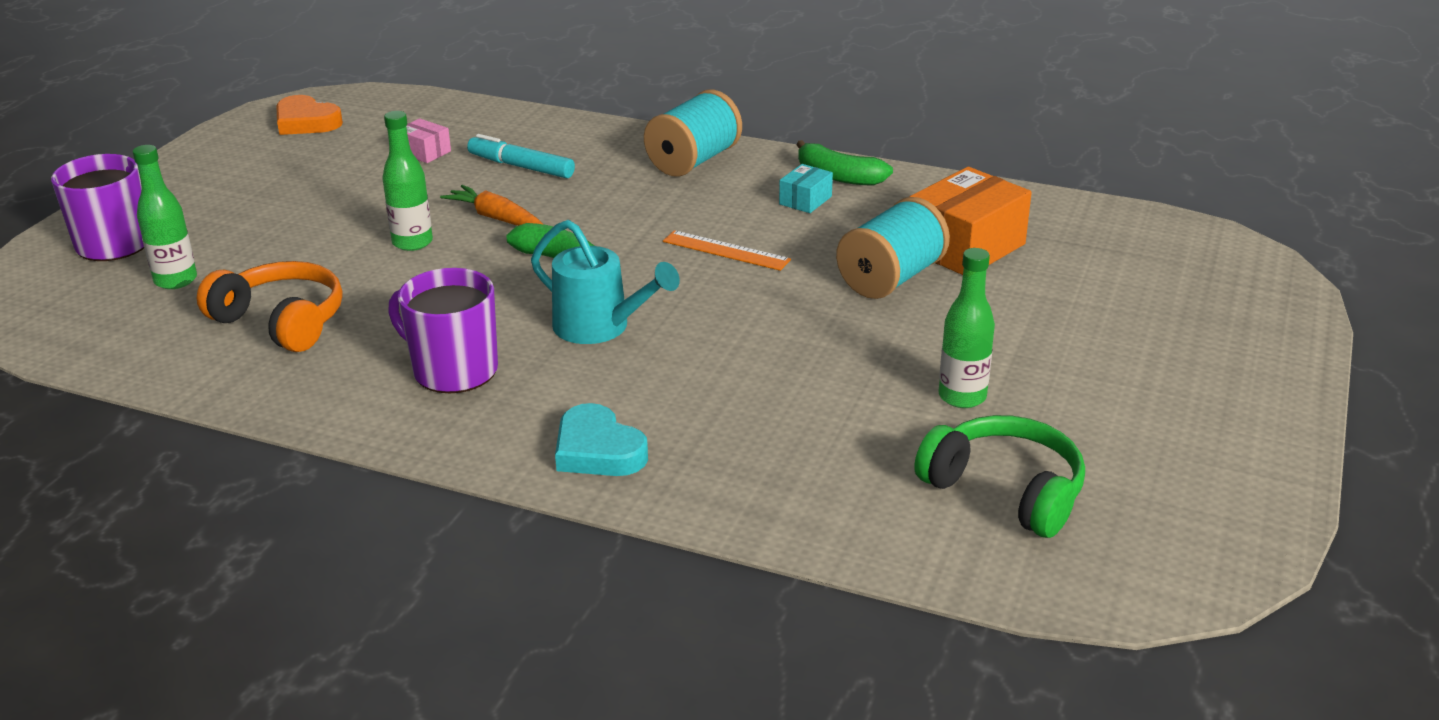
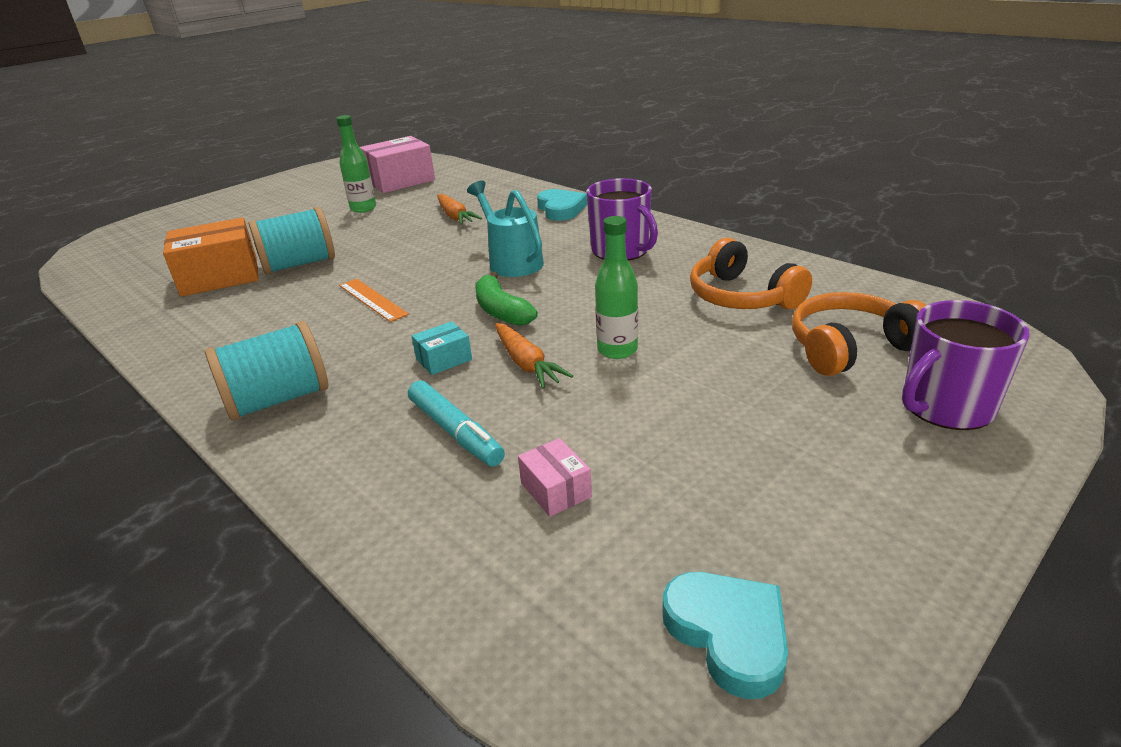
camera: 155 degrees left, 0 degrees up
(176, 280) = (850, 348): green bottle -> orange headphones
(306, 122) = (728, 634): orange heart -> turquoise heart
(771, 402) = (455, 216): none -> orange carrot
(805, 200) = (254, 332): turquoise box -> turquoise box (444, 359)
(839, 176) = (190, 352): green banana -> none
(1005, 491) = (400, 181): green headphones -> pink box

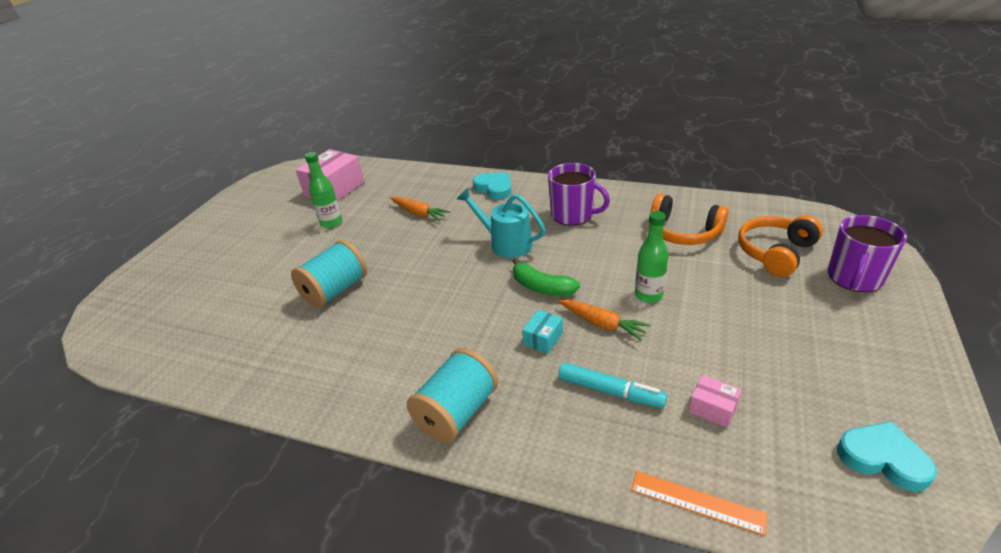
camera: 25 degrees left, 5 degrees up
(220, 277) = (275, 321): orange box -> none
(372, 299) = (434, 305): orange ruler -> orange ruler (697, 502)

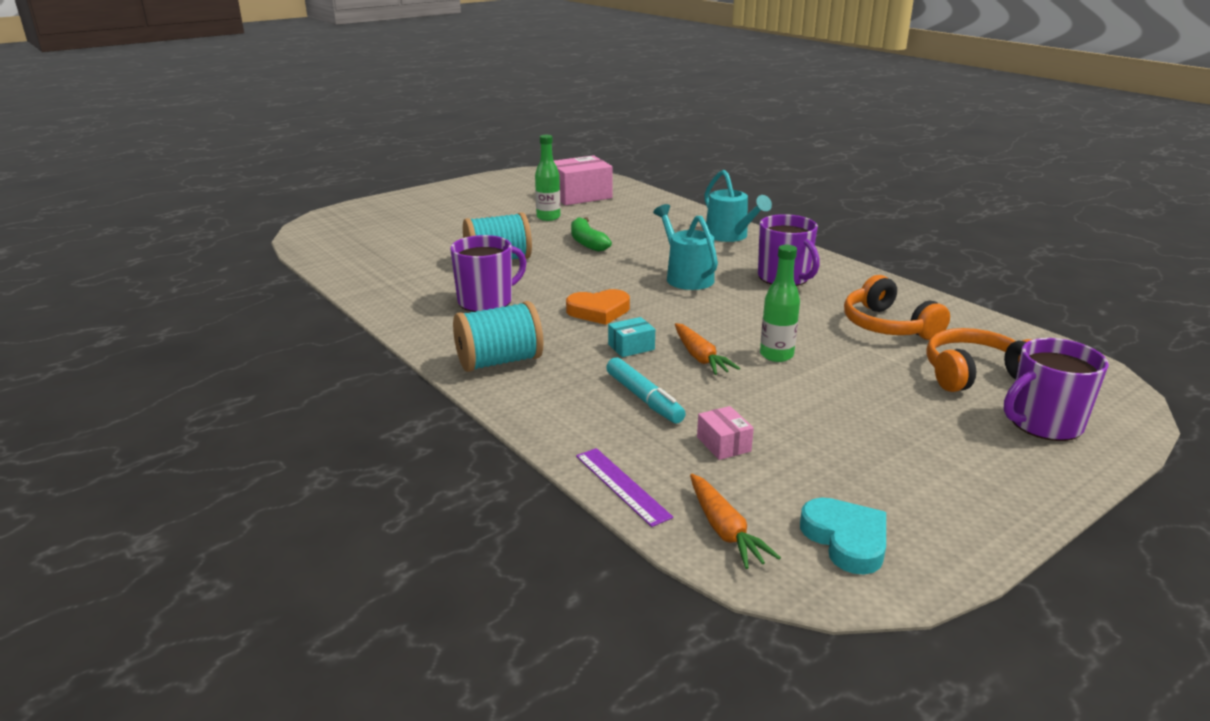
camera: 30 degrees right, 10 degrees down
(373, 344) = (486, 301): none -> purple mug
(419, 213) = (633, 233): orange carrot -> orange carrot (724, 530)
(478, 311) = (599, 311): none -> orange heart
(494, 188) = (730, 236): turquoise heart -> turquoise watering can
(541, 287) = (678, 316): green banana -> green banana (587, 242)
(697, 502) = (622, 486): orange ruler -> purple ruler

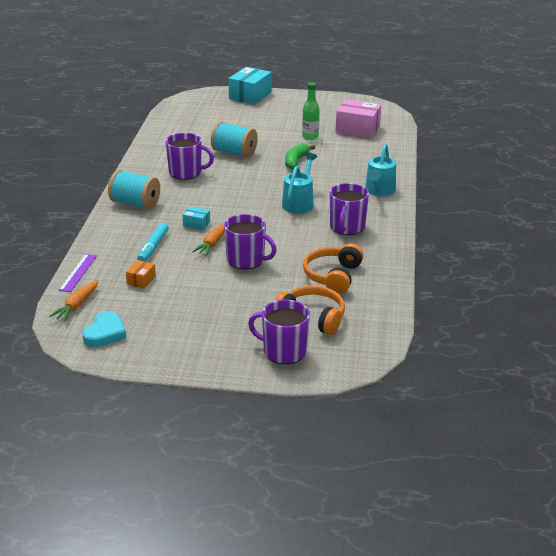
camera: 45 degrees right, 5 degrees up
(387, 204) = (250, 95): none -> turquoise box
(599, 311) = (220, 200): orange heart -> none
(723, 444) = (141, 280): pink box -> orange box
(776, 355) = (246, 260): green bottle -> purple mug

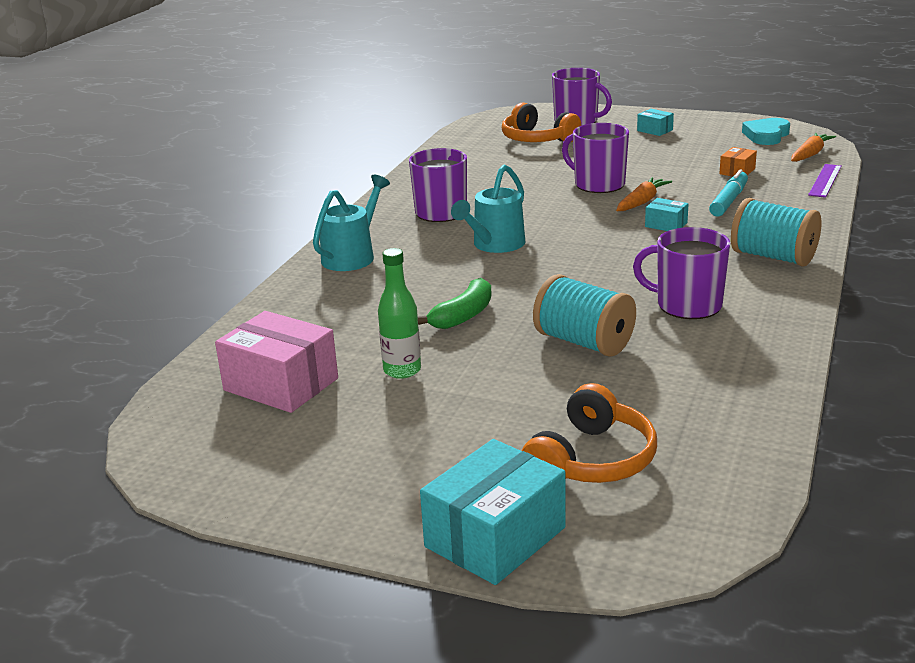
camera: 165 degrees left, 5 degrees down
(206, 338) = (655, 130): none -> turquoise box
(333, 276) = (494, 167): orange headphones -> orange headphones (592, 460)

